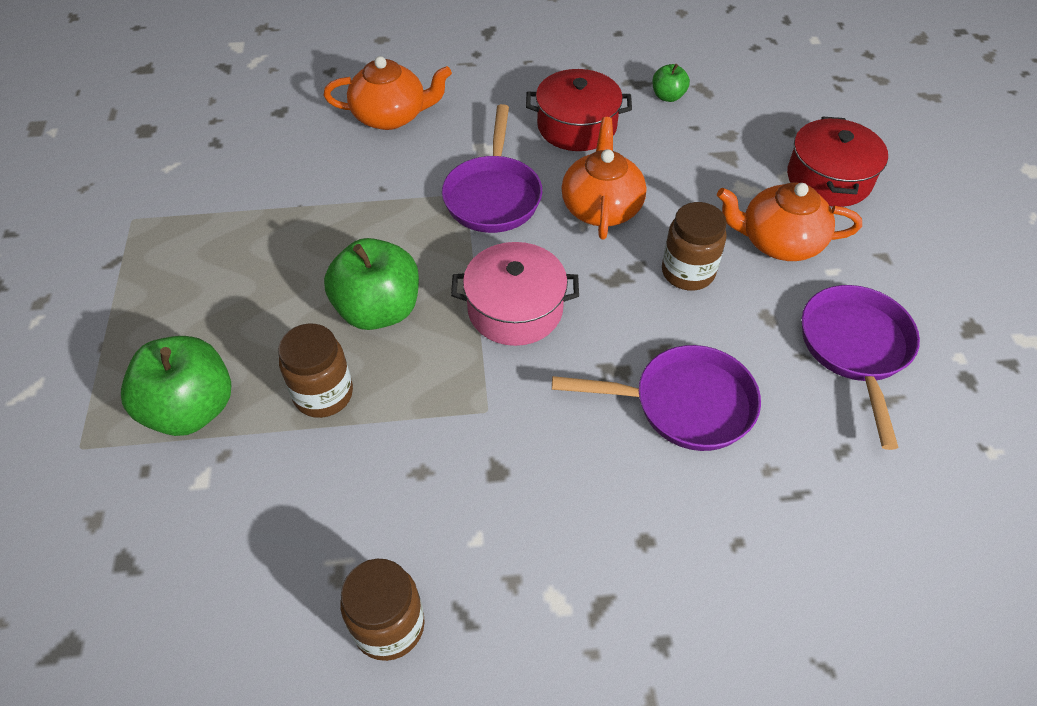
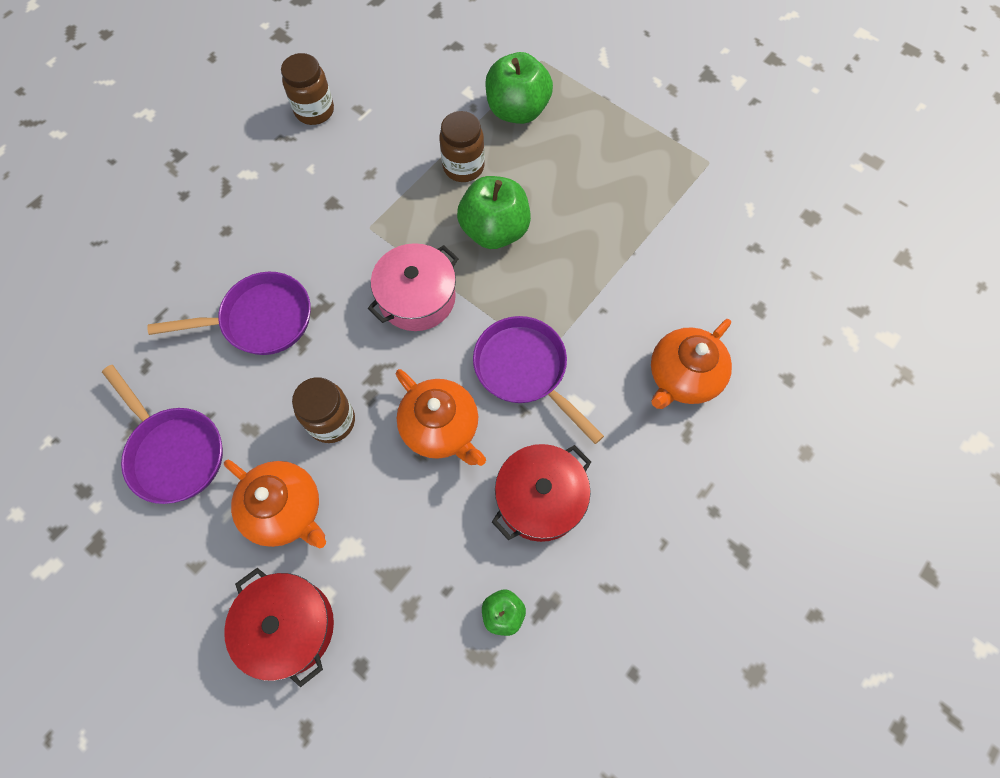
camera: 135 degrees right, 15 degrees up
(684, 404) = (260, 320): purple pan -> purple pan turned 150 degrees counterclockwise
(779, 242) = (285, 510): orange teapot -> orange teapot turned 75 degrees clockwise

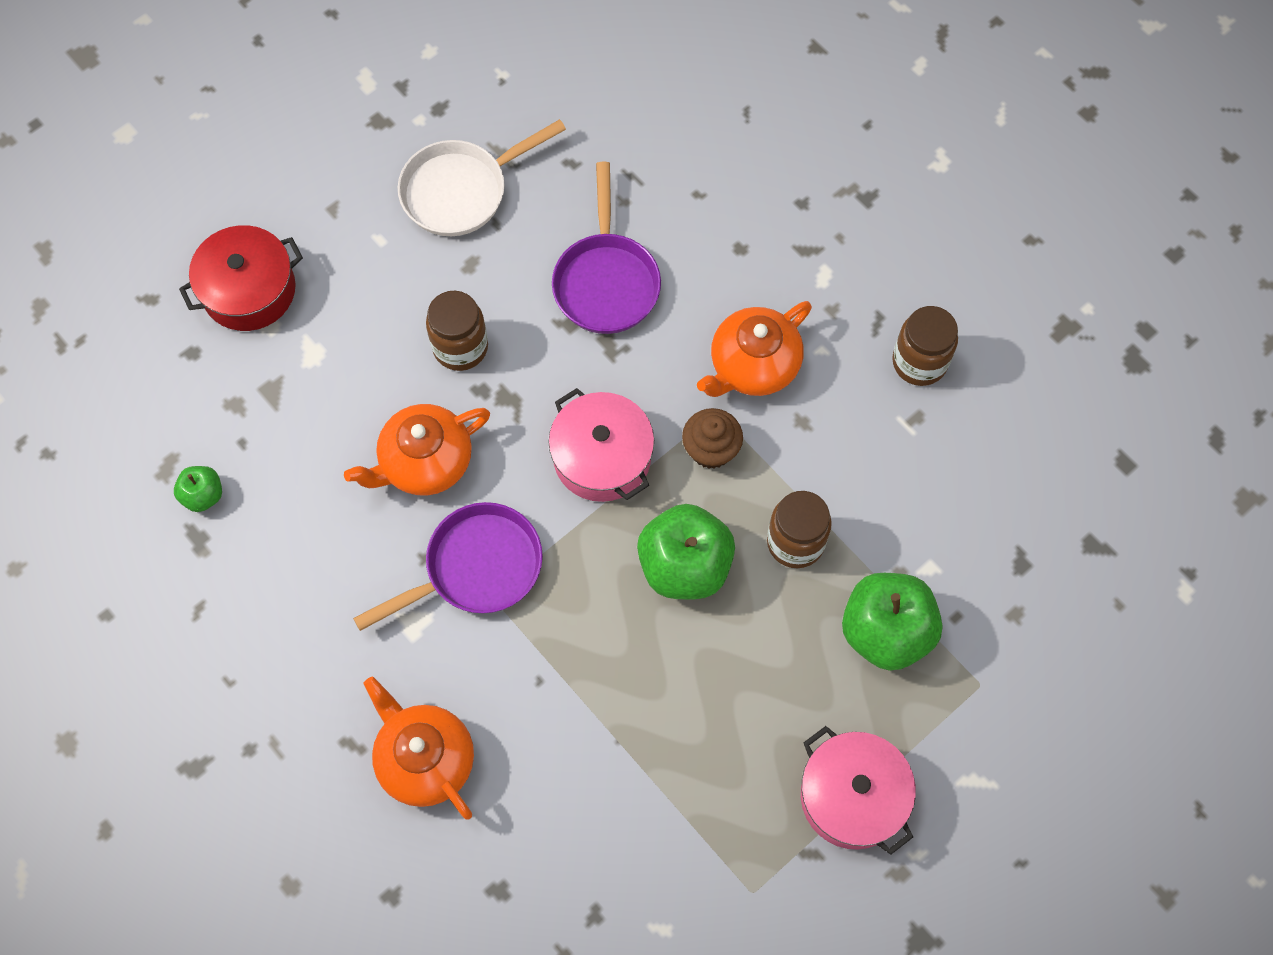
camera: 100 degrees right, 0 degrees up
(174, 452) = (461, 190): purple pan -> white pan
(285, 510) = (370, 294): orange teapot -> orange teapot (753, 366)
(400, 227) = (711, 449): none -> brown cupcake
(540, 498) = (315, 556): red pot -> none
(631, 117) = (852, 796): none -> pink pot

